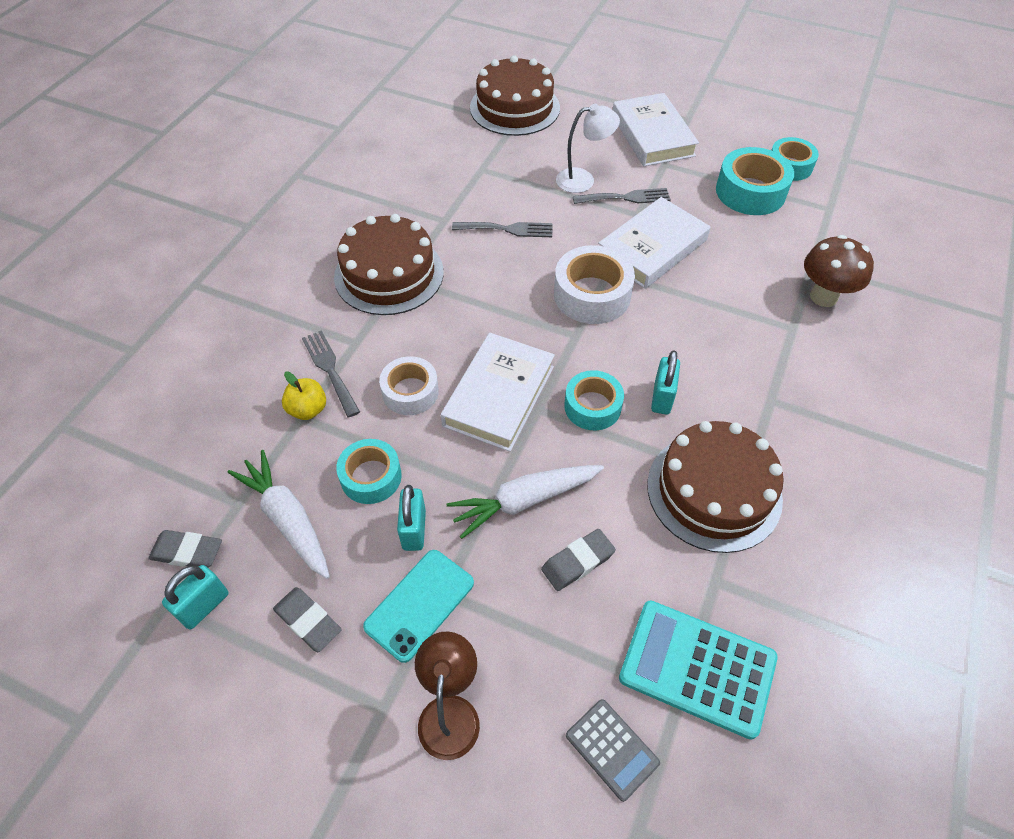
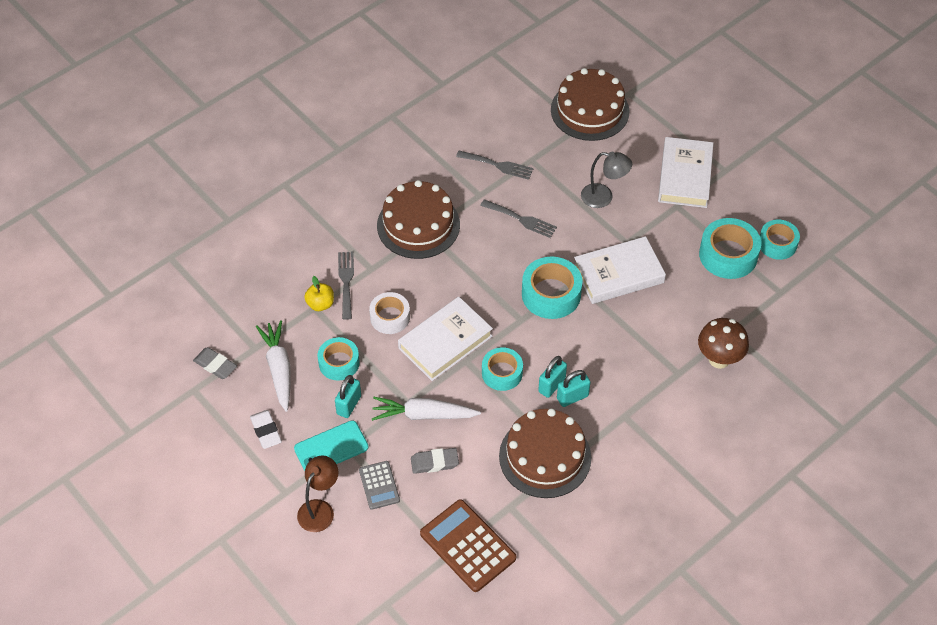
camera: 25 degrees right, 0 degrees up
(204, 606) = (213, 399): turquoise padlock -> turquoise padlock (572, 397)
(308, 621) = (266, 431): grey eraser -> white eraser
(583, 180) = (603, 197): white lamp -> grey lamp
(592, 295) = (551, 294): white tape -> turquoise tape
(612, 749) = (395, 563): grey calculator -> grey calculator (379, 485)
(626, 198) = (627, 225): grey fork -> grey fork (498, 165)
(697, 668) = (467, 546): turquoise calculator -> brown calculator

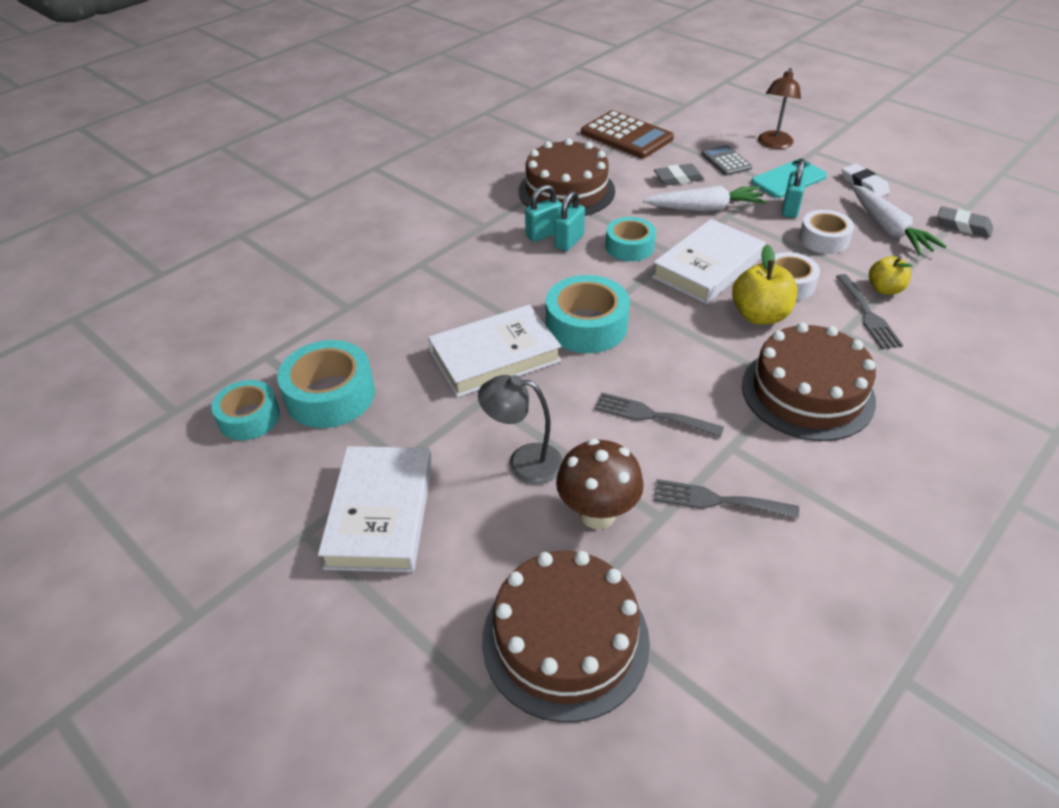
camera: 175 degrees right, 10 degrees down
(339, 363) = (823, 239): turquoise tape -> white tape
(423, 289) = (759, 315): none -> yellow apple
(719, 359) = (368, 280): brown mushroom -> brown mushroom (597, 514)

